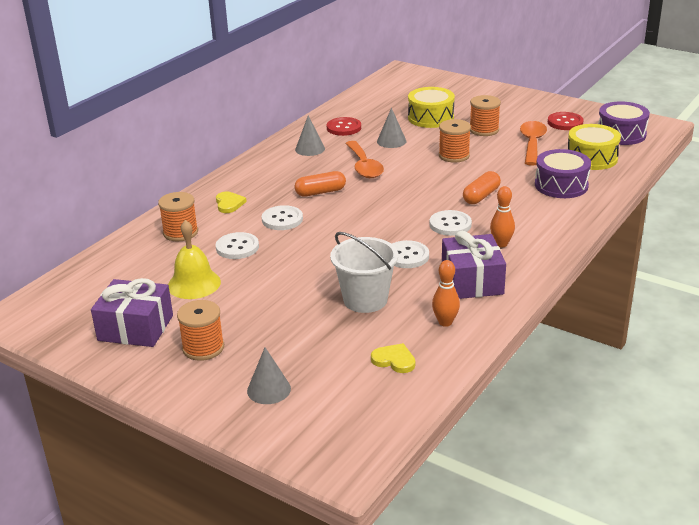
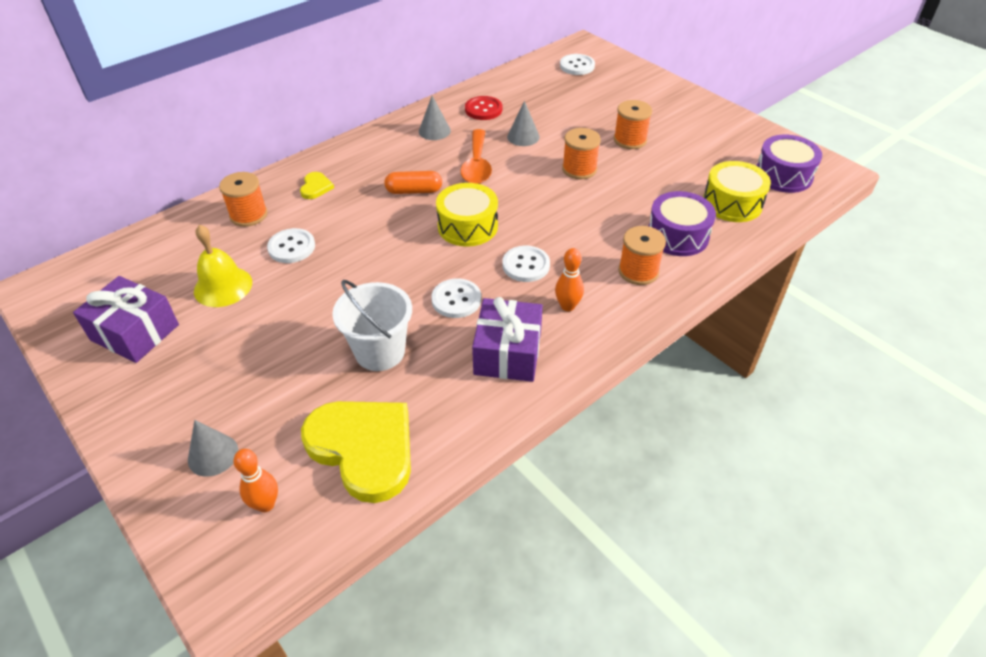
camera: 15 degrees right, 15 degrees up
(203, 348) = (182, 377): orange spool -> orange spool (638, 271)
(282, 219) = (356, 219): white button -> white button (577, 66)
(394, 360) = (363, 448): yellow heart -> yellow heart, size x2.36
(430, 118) = (581, 113): yellow drum -> yellow drum (467, 226)
(445, 322) = (447, 407): orange bowling pin -> orange bowling pin (265, 504)
(481, 196) = (580, 232): orange capsule -> none
(532, 143) = (674, 169): orange spoon -> none
(565, 122) = (726, 146): red button -> none

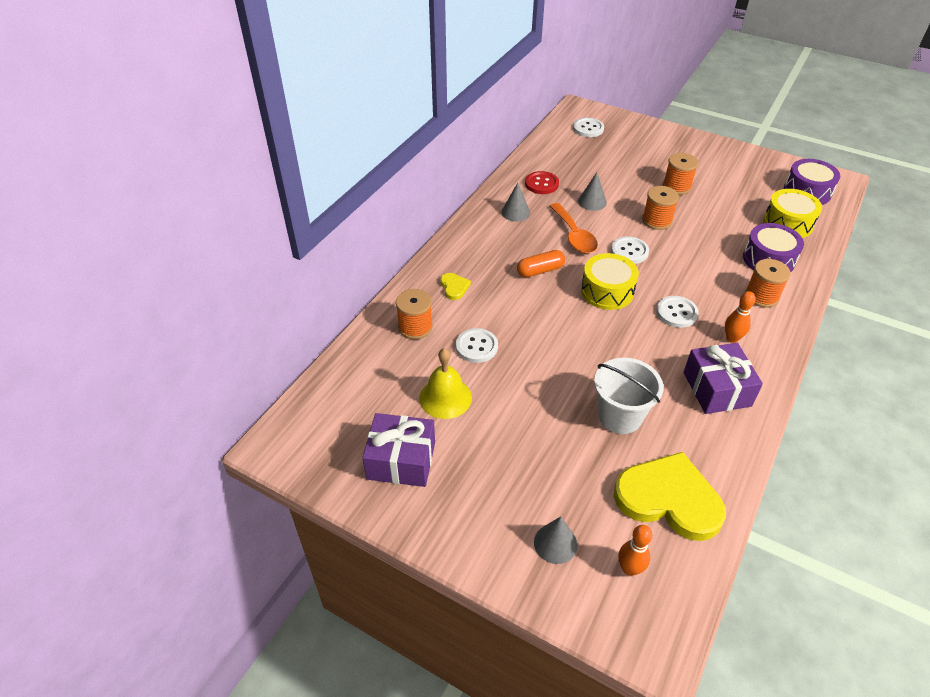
camera: 20 degrees left, 0 degrees up
(456, 300) = (645, 356): white button -> white button (629, 251)

